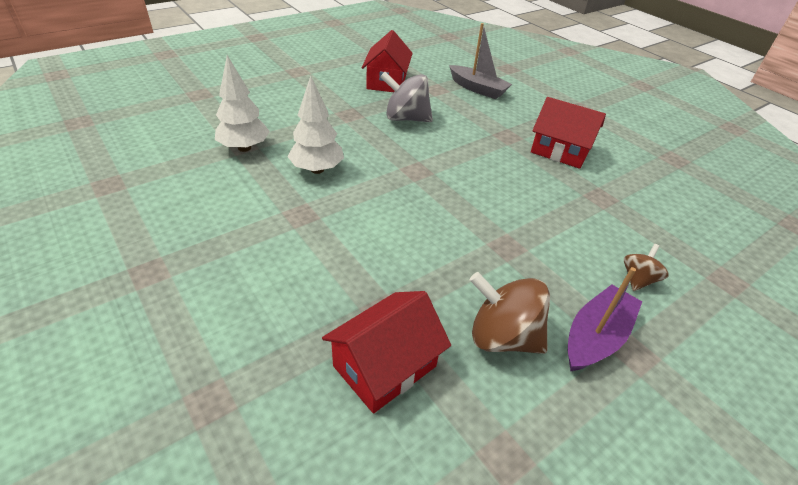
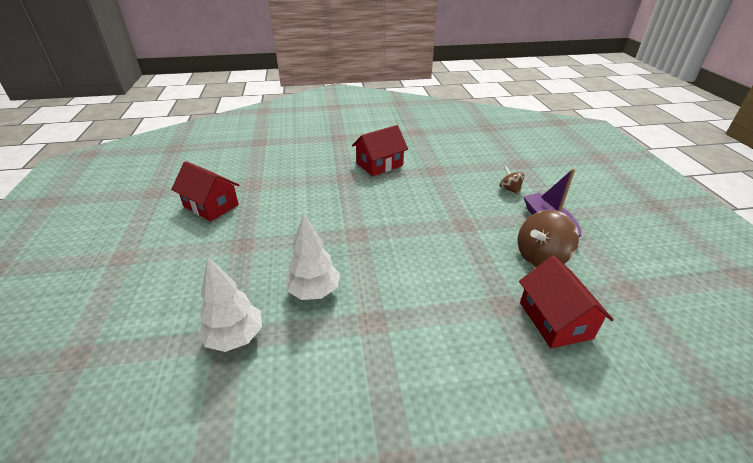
camera: 60 degrees left, 5 degrees down
(406, 118) = (280, 215): grey spinning top -> none
(477, 89) = (273, 166): grey boat -> none

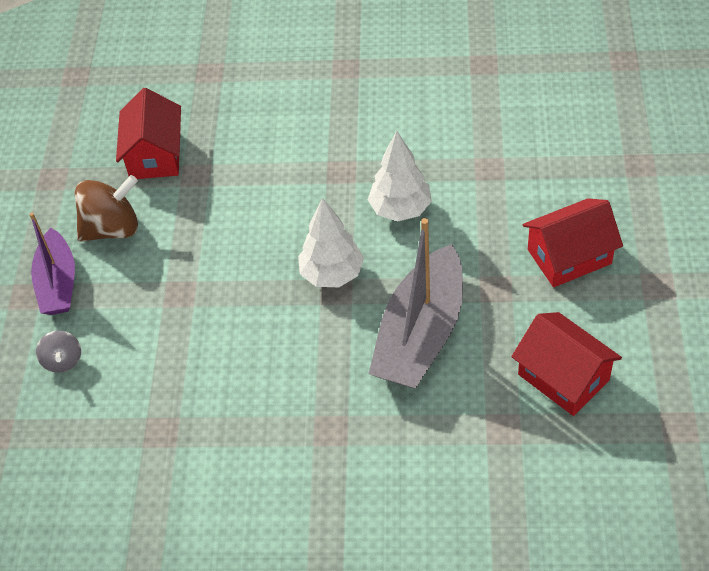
camera: 165 degrees left, 15 degrees up
(235, 338) = (482, 168): white tree -> white tree (332, 274)
(297, 217) = (421, 334): none -> grey boat
(379, 164) = (258, 464): red house -> red house (569, 256)
(510, 189) = (63, 361): brown spinning top -> grey spinning top

